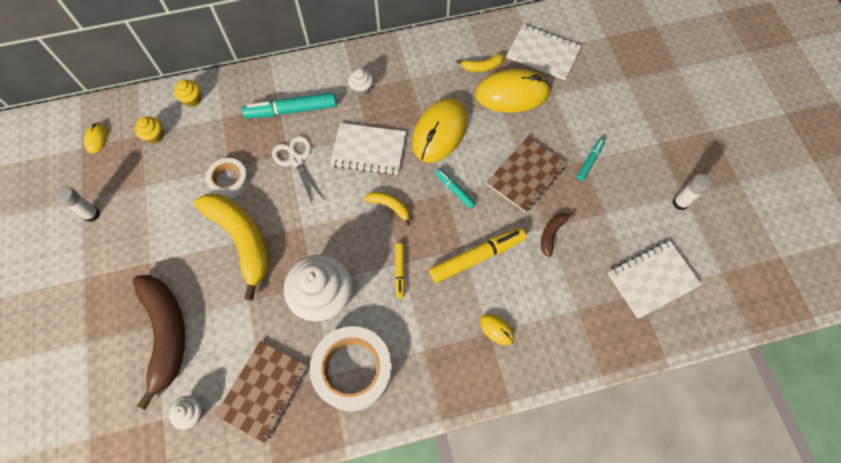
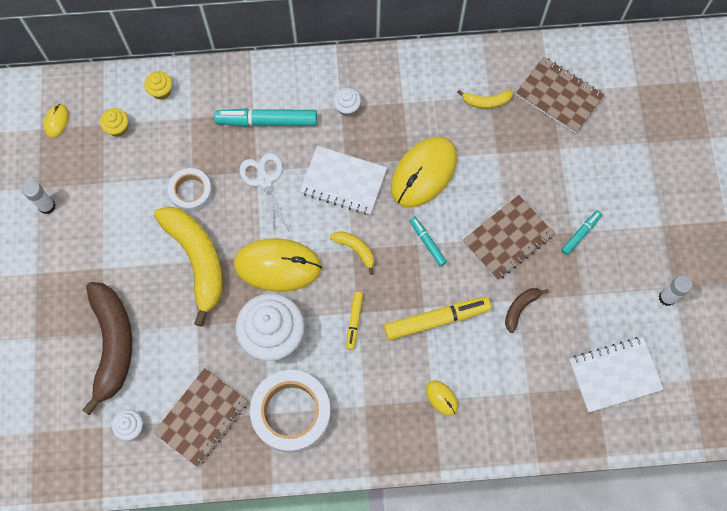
camera: 10 degrees right, 5 degrees up
(512, 94) = (513, 140): yellow mouse -> yellow mouse (277, 266)
(543, 53) = (559, 96): white notebook -> brown notebook

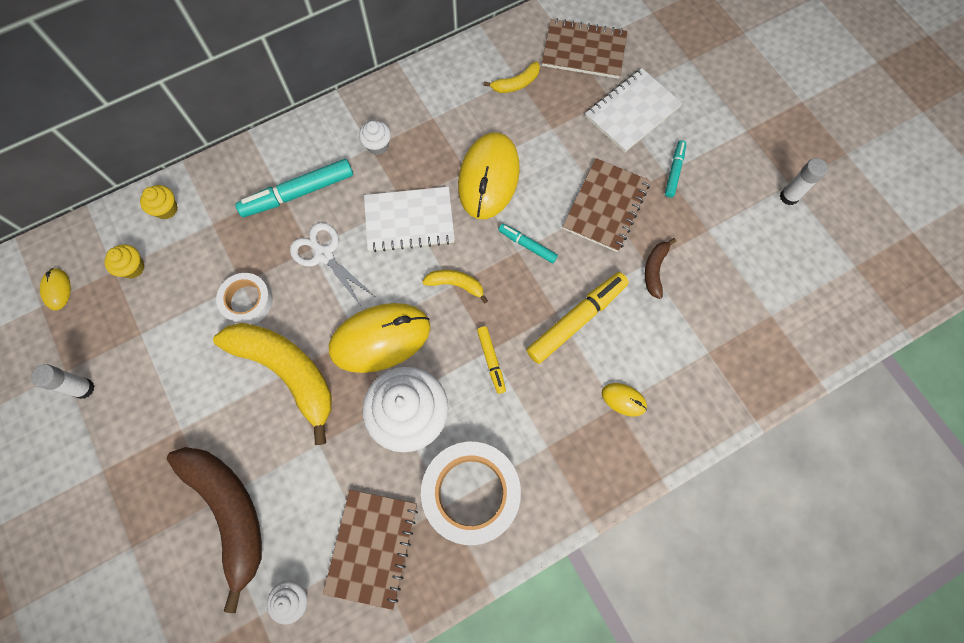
camera: 25 degrees left, 0 degrees up
(614, 375) = (782, 295): white notebook -> white notebook (632, 112)

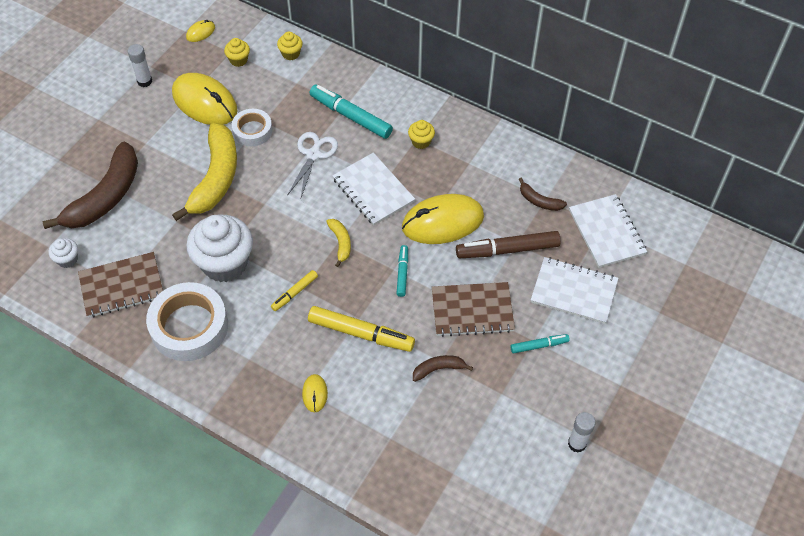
camera: 60 degrees right, 15 degrees down
(377, 145) = (421, 142): white cupcake -> yellow cupcake
(380, 338) = (271, 218): yellow mouse -> yellow mouse (205, 102)
(516, 84) = (539, 201): yellow banana -> brown banana
(555, 140) = (507, 250): none -> brown marker
(584, 50) = (606, 232): brown notebook -> white notebook

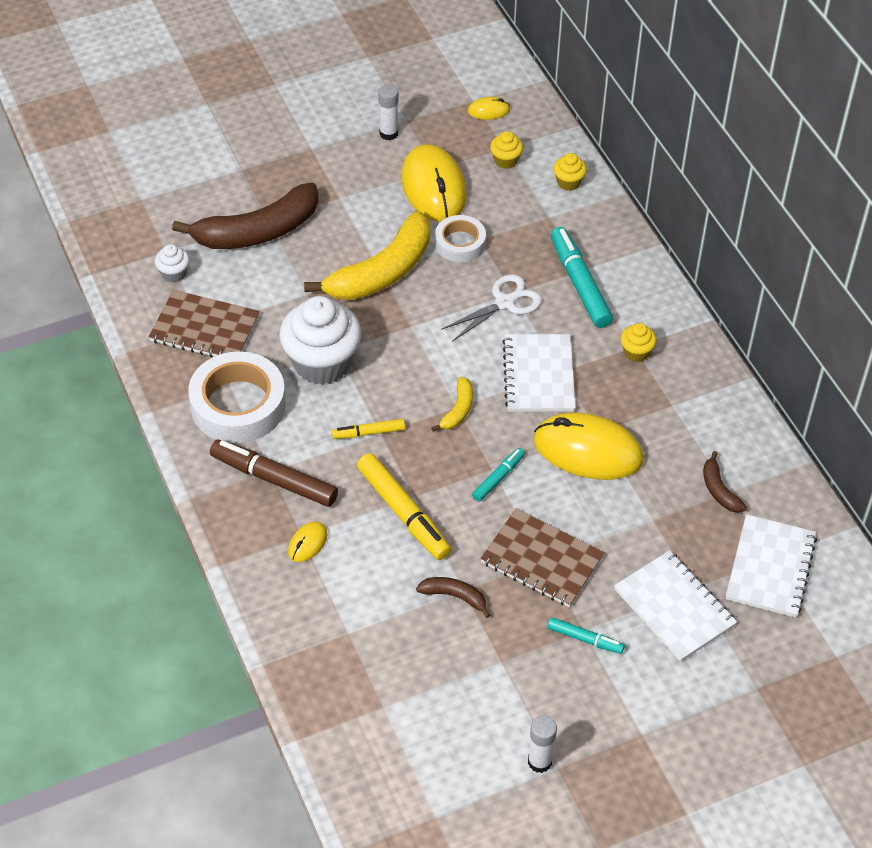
camera: 35 degrees right, 5 degrees down
(507, 250) = (636, 520): brown marker -> brown marker (274, 479)

